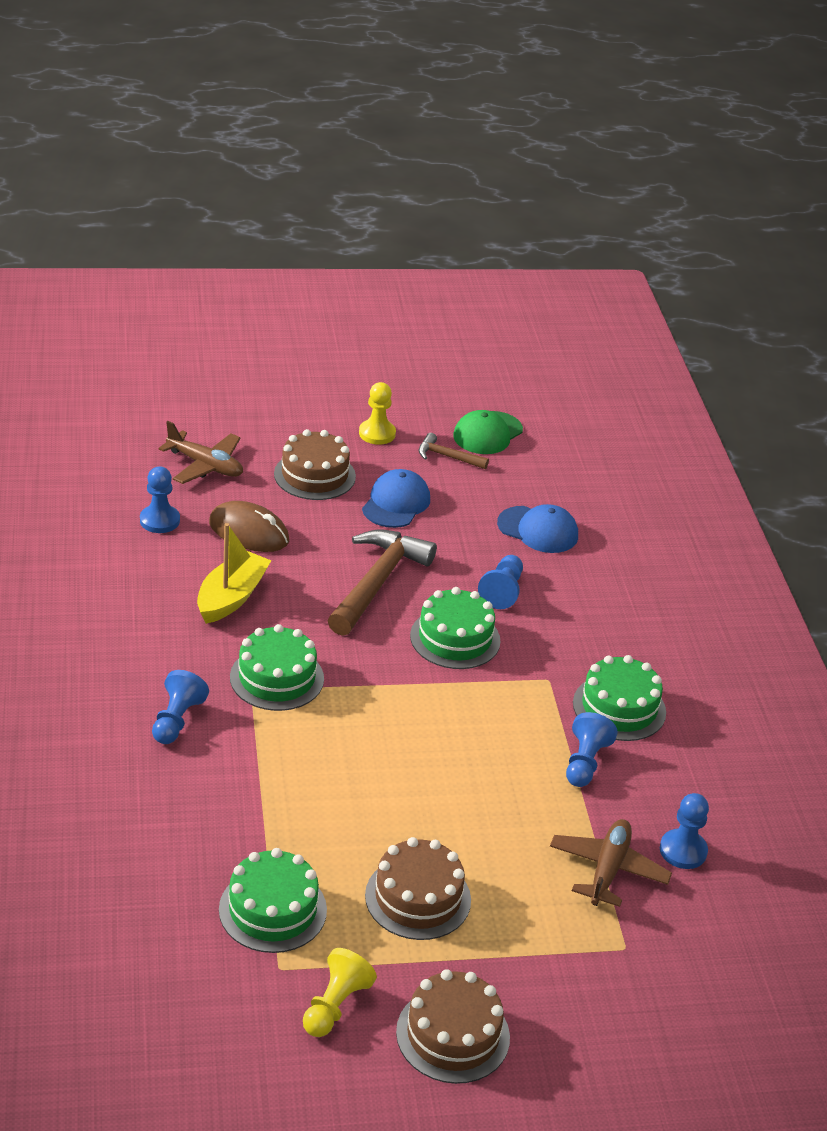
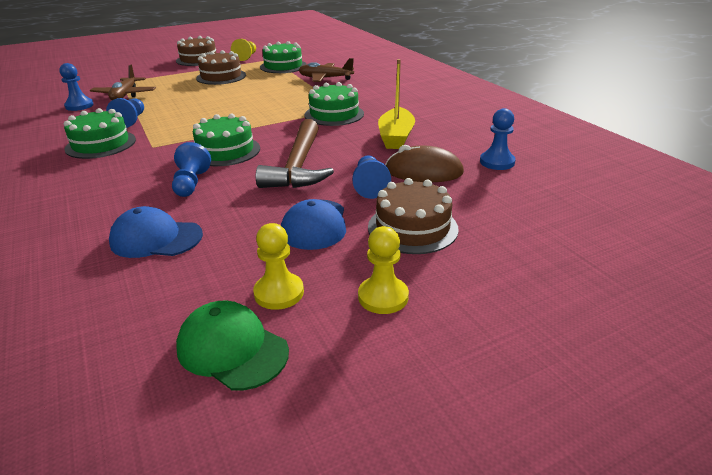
camera: 165 degrees right, 5 degrees down
(177, 720) = (373, 94): blue pawn -> blue pawn (370, 186)
(205, 465) = (518, 208): brown plane -> brown plane (325, 78)
(447, 457) = (279, 293): brown hammer -> yellow pawn
(487, 433) = (232, 349): green cap -> green cap turned 75 degrees counterclockwise

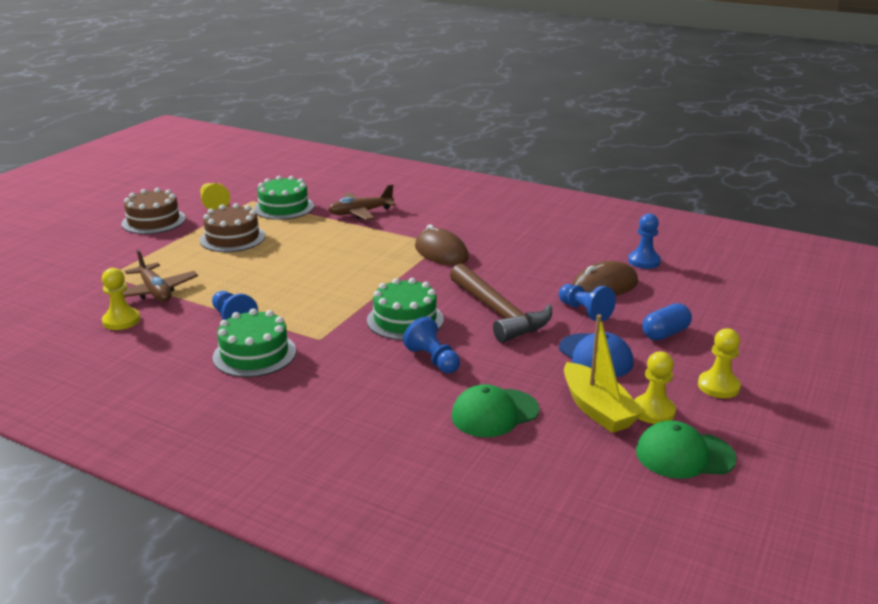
camera: 35 degrees left, 5 degrees down
(79, 106) = (121, 320): blue pawn -> yellow pawn
(156, 238) = (494, 413): blue cap -> green cap
(334, 114) = (441, 252): green cake -> brown mouse
(396, 137) = (534, 261): yellow boat -> yellow boat (597, 409)
(412, 228) = (665, 333): brown cake -> blue capsule

